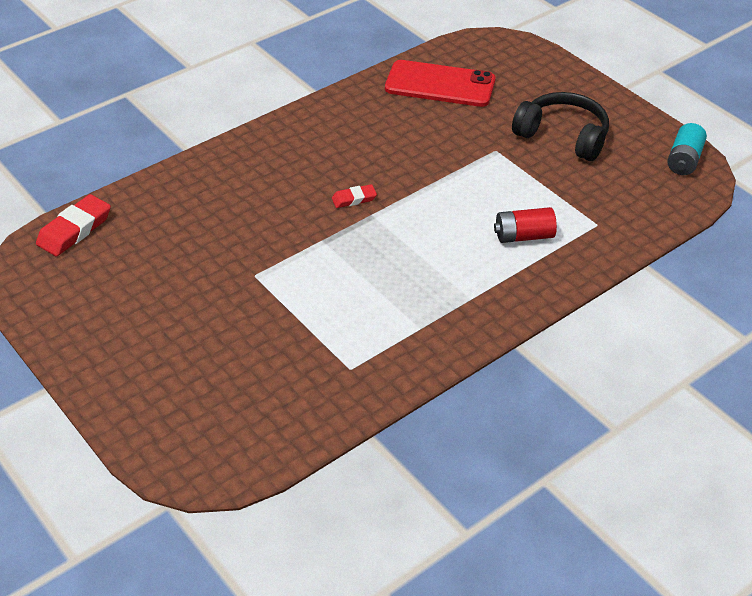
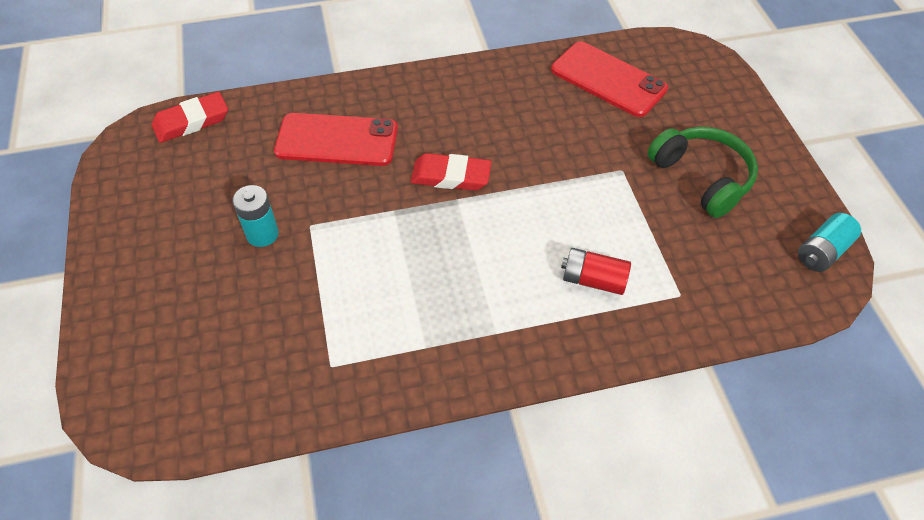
camera: 25 degrees right, 10 degrees up
(216, 295) = (262, 234): none -> turquoise battery
(230, 202) = (337, 140): none -> red phone
(354, 199) = (451, 176): red eraser -> red eraser, size x1.75
(563, 136) = (701, 178): black headphones -> green headphones

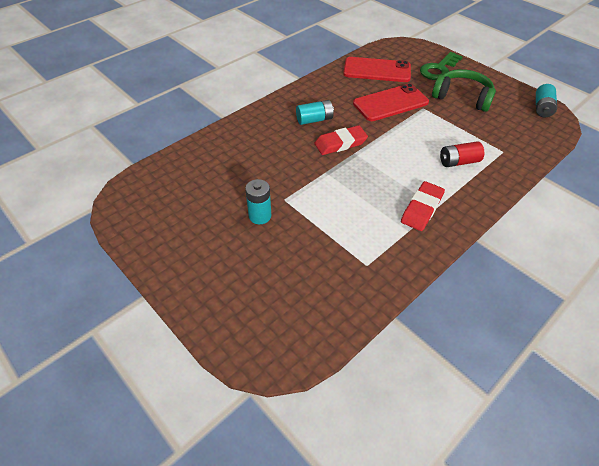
camera: 30 degrees left, 5 degrees down
(191, 121) = (154, 175): red eraser -> red eraser (422, 209)
(337, 140) = (258, 150): red phone -> red phone (390, 103)
(447, 125) = (314, 120): none -> turquoise battery
(709, 114) = (439, 69): none -> green key

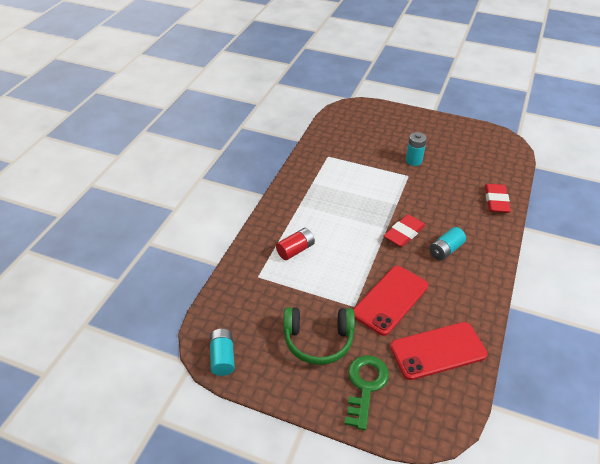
camera: 155 degrees right, 5 degrees down
(422, 209) = (309, 200): red eraser -> red eraser (496, 201)

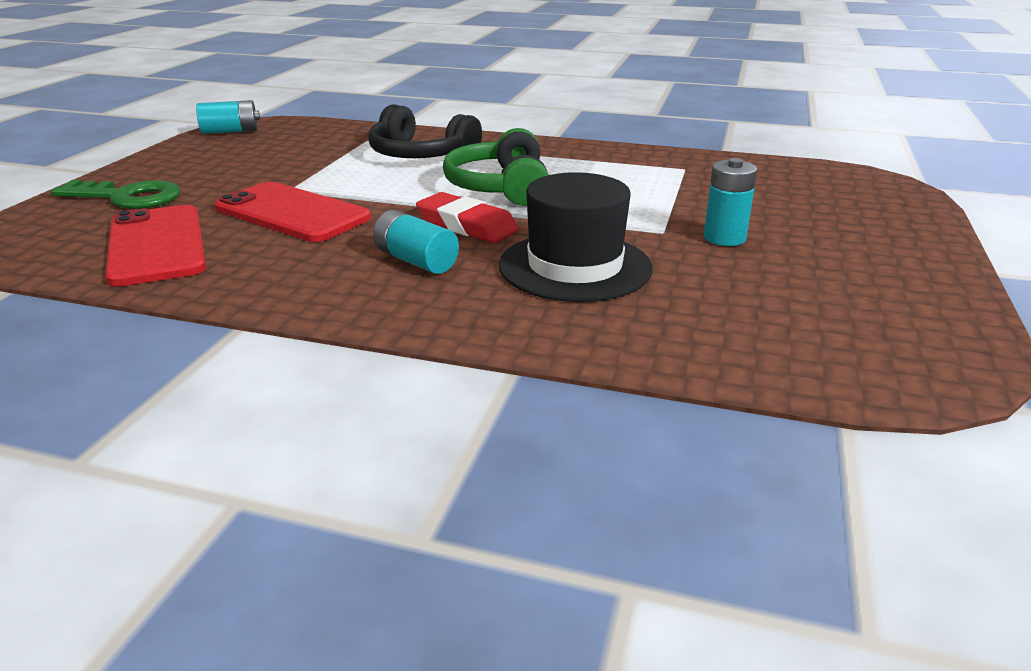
camera: 85 degrees right, 15 degrees down
(295, 250) = (421, 155): red battery -> black headphones
(318, 340) = (230, 171): green headphones -> green headphones (501, 187)
(446, 204) = (575, 267): none -> black hat
(496, 201) = (610, 330): red eraser -> none

